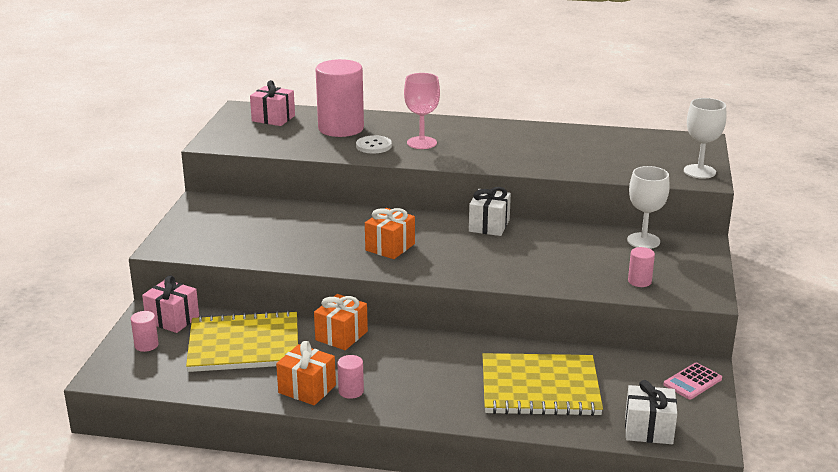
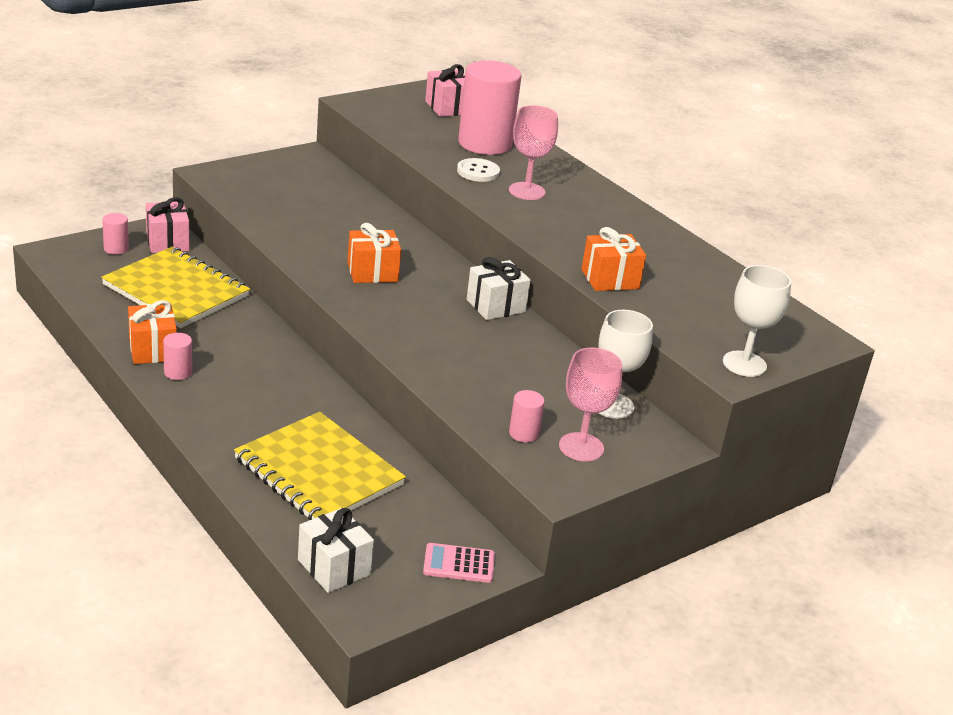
camera: 40 degrees right, 5 degrees up
(341, 336) = (255, 329): orange gift -> orange gift (610, 279)
(674, 270) = (581, 447): none -> pink goblet

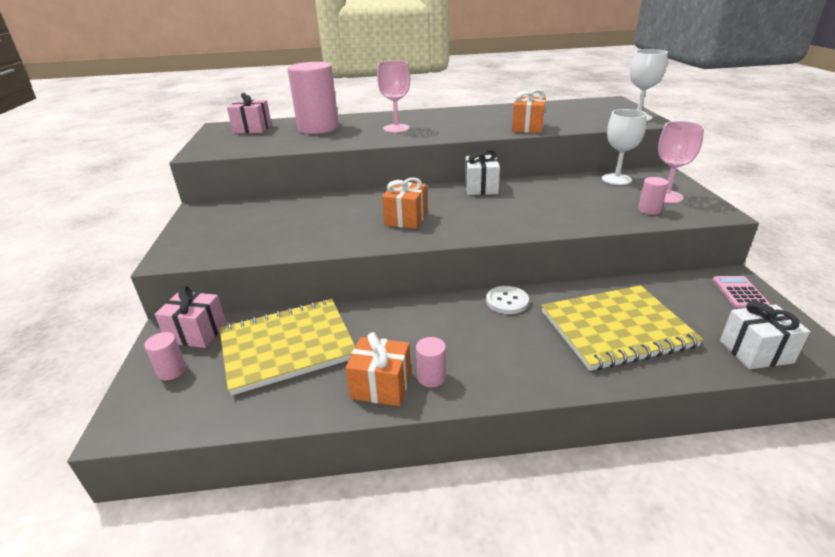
camera: 55 degrees left, 0 degrees up
(459, 564) = (739, 293): pink calculator -> pink calculator turned 150 degrees clockwise
(478, 172) = (355, 135): white button -> white button (507, 301)

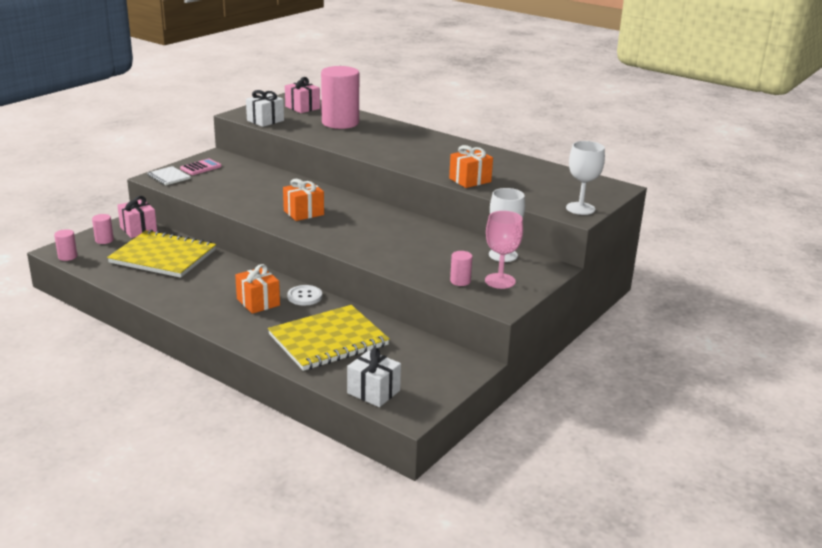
camera: 40 degrees right, 5 degrees down
(186, 250) = (169, 177): none -> white notebook
(381, 386) = (169, 294): orange gift -> orange gift (258, 302)
(396, 128) = (385, 143): pink goblet -> none
(431, 377) = (195, 304): pink cylinder -> pink cylinder (67, 256)
(481, 188) = (395, 216): white gift -> white gift (265, 120)
(616, 329) = (328, 340): yellow notebook -> yellow notebook turned 60 degrees counterclockwise
(739, 293) = (451, 371): pink calculator -> pink calculator (201, 167)

